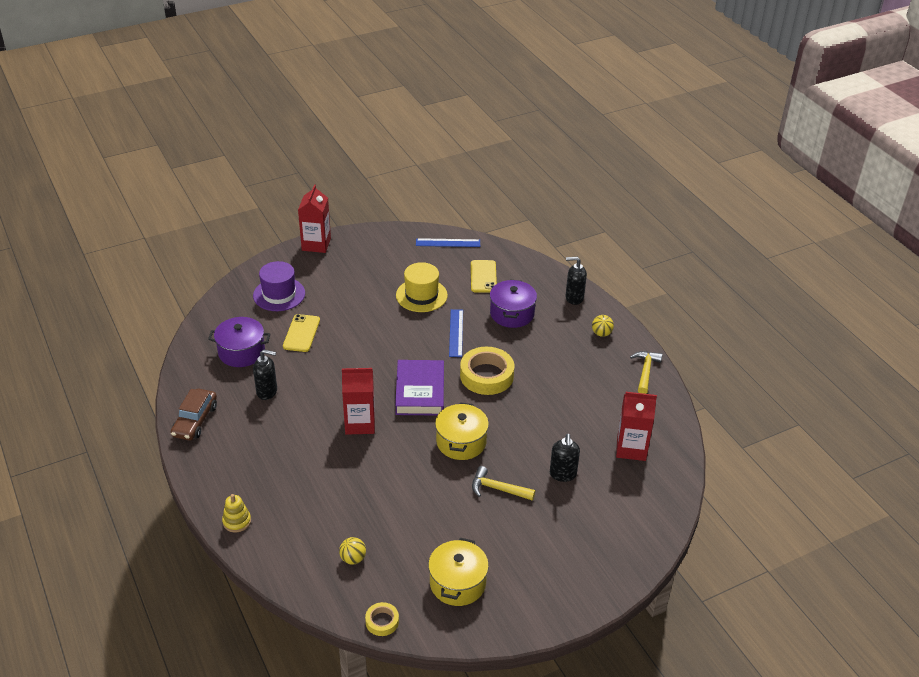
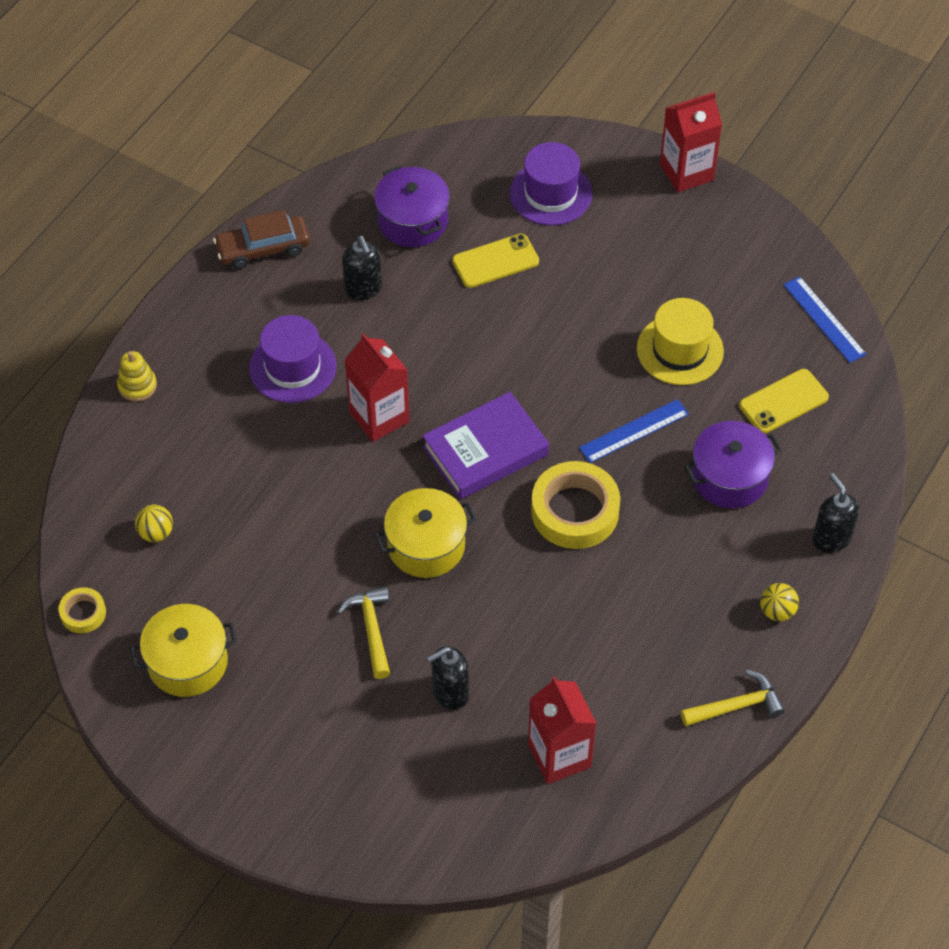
camera: 60 degrees right, 15 degrees up
(291, 444) = (292, 367): none -> purple hat

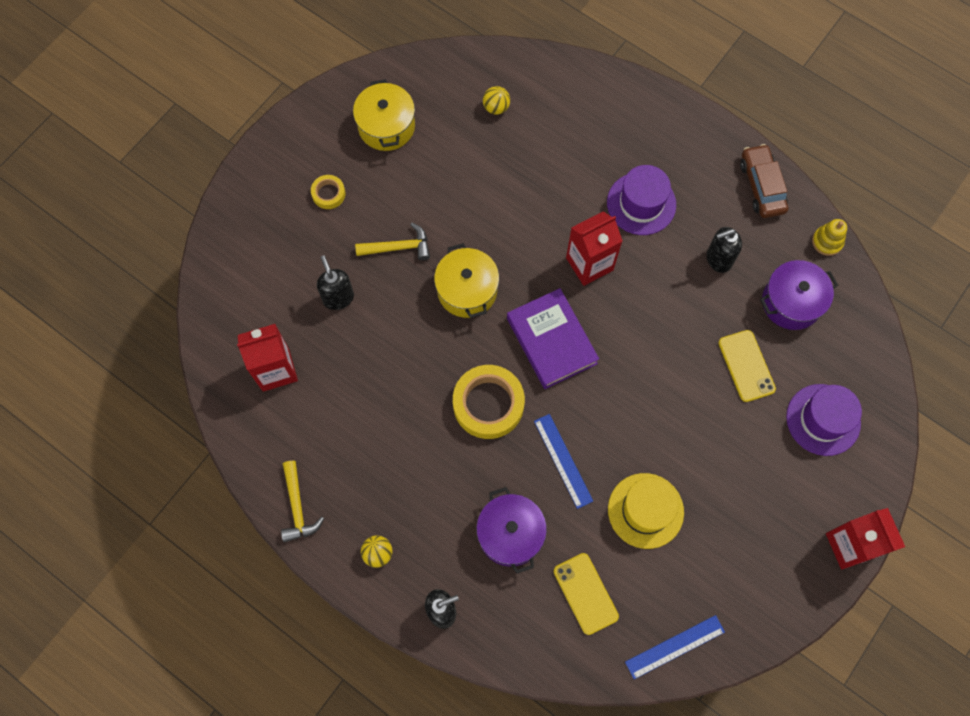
camera: 95 degrees right, 15 degrees up
(83, 613) = (434, 62): yellow tape -> yellow tape (328, 194)
(137, 386) = (629, 96): yellow stacking toy -> yellow stacking toy (827, 241)

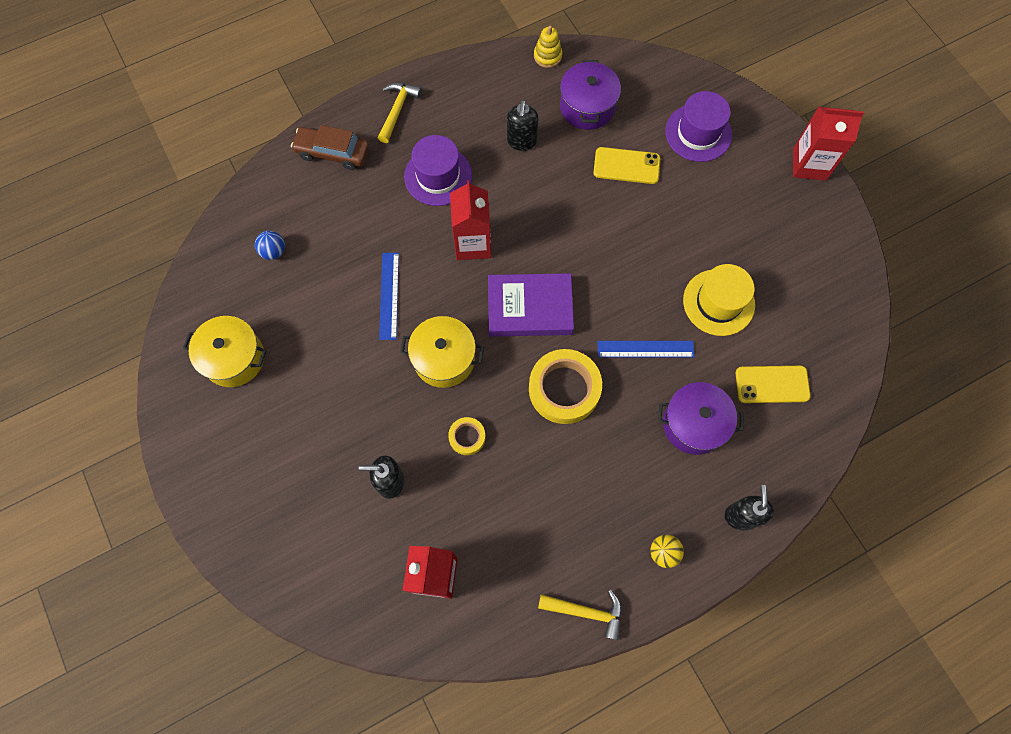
camera: 65 degrees left, 0 degrees up
(328, 194) = (274, 444): yellow tape -> yellow tape (467, 437)
(399, 247) = (368, 401): yellow hammer -> yellow hammer (397, 110)
(496, 107) = (273, 251): yellow ball -> blue ball
(674, 646) = (844, 334): blue ruler -> blue ruler (389, 295)
(761, 186) = (473, 78): brown car -> brown car (333, 152)

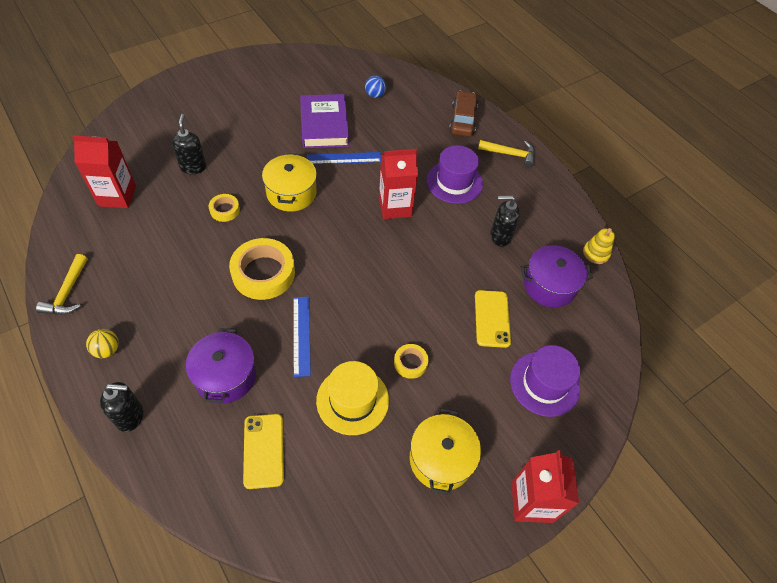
camera: 80 degrees right, 15 degrees down
(234, 358) = (291, 82): yellow pot -> yellow pot (441, 459)
(530, 308) = (338, 247): purple book -> purple book (324, 125)
(677, 246) = (410, 363): none -> yellow tape

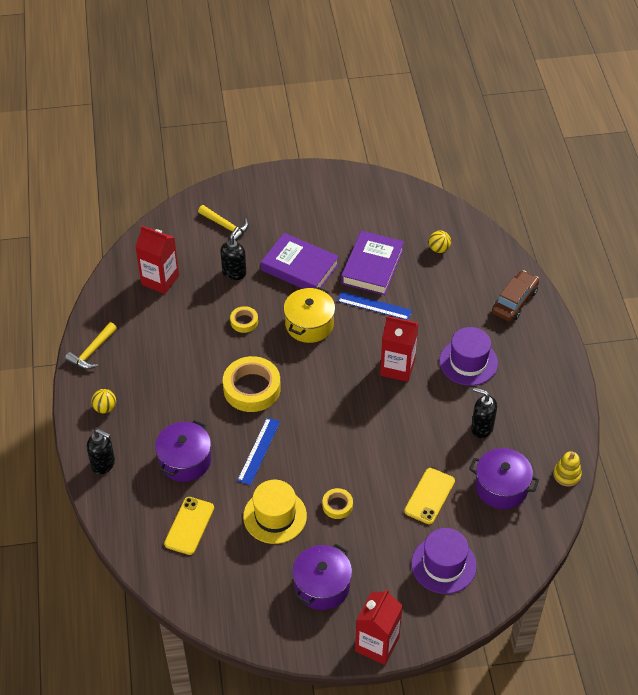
camera: 30 degrees right, 5 degrees down
(256, 144) = (299, 267): none -> purple book
(375, 95) = (439, 249): blue ball -> yellow ball
(441, 459) = (322, 586): yellow pot -> purple pot
(510, 154) = (542, 352): yellow hammer -> yellow hammer (226, 226)

